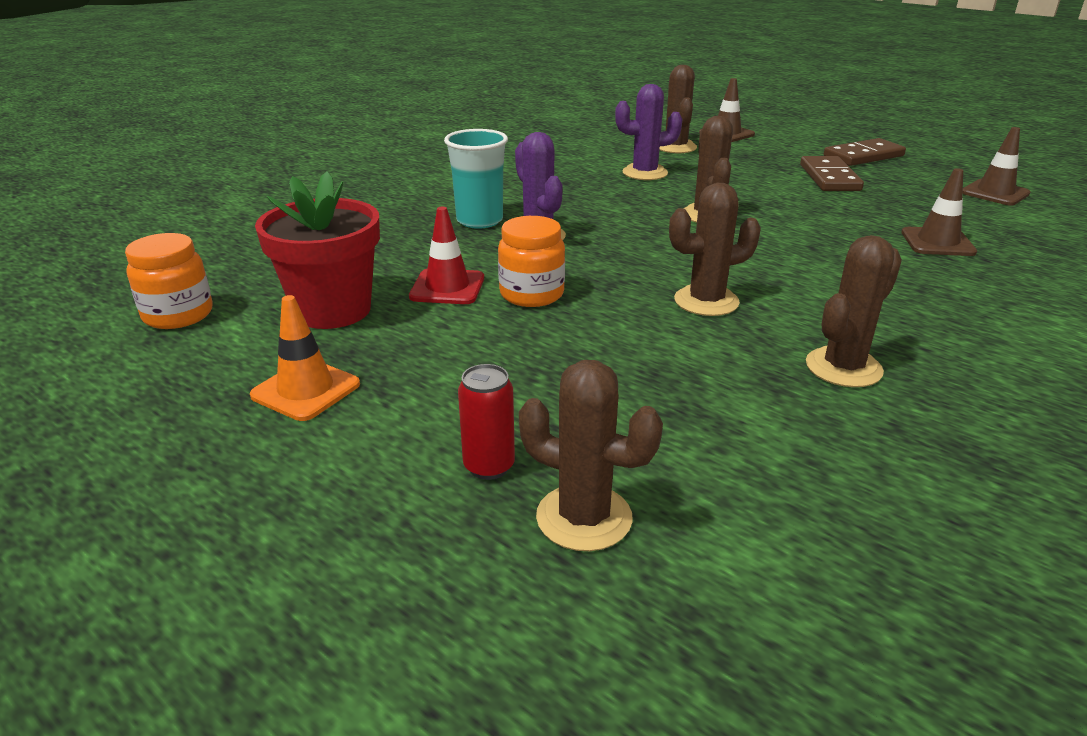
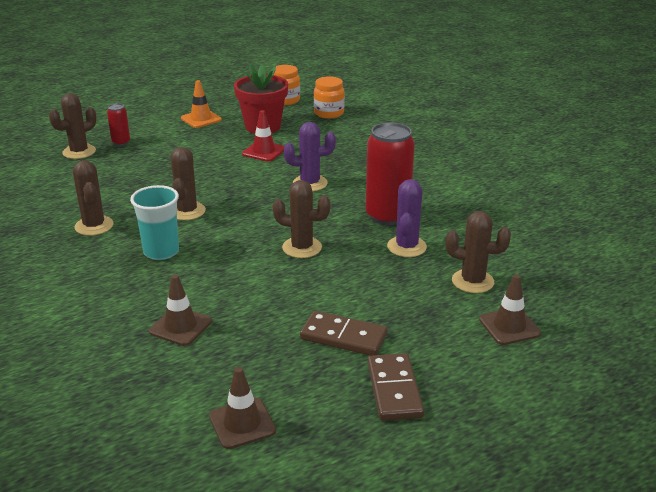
camera: 110 degrees right, 0 degrees up
(479, 221) = (347, 170): turquoise cup -> turquoise cup (161, 252)
(531, 294) = (238, 169): orange jar -> orange jar (329, 113)
(587, 187) = (387, 216): none -> red can

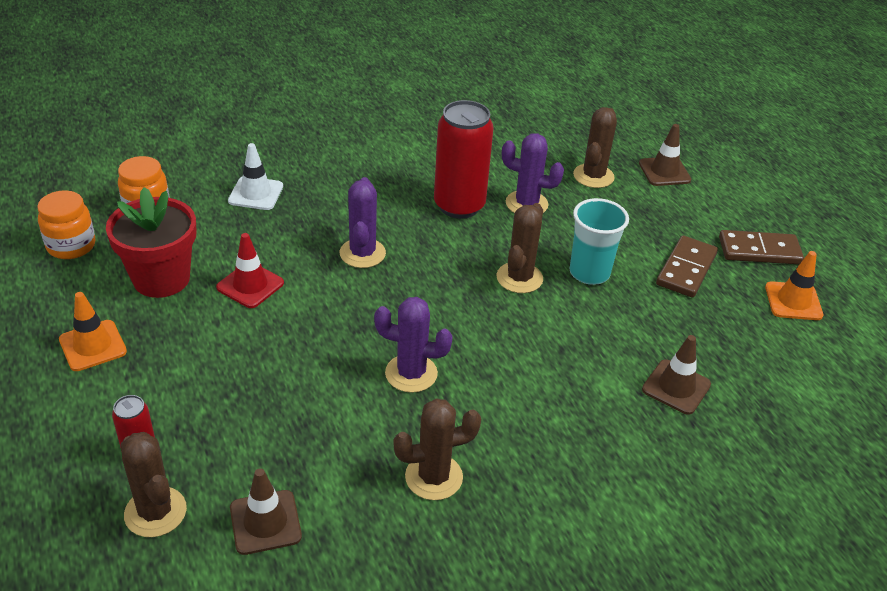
camera: 85 degrees left, 10 degrees up
(161, 252) = (515, 402): turquoise cup -> turquoise cup (589, 273)
(187, 211) = (411, 373): brown cactus -> purple cactus
(242, 423) = (821, 348): brown traffic cone -> brown traffic cone (265, 522)
(314, 409) = (793, 301): none -> orange traffic cone
(363, 141) = (256, 193): none -> white traffic cone

